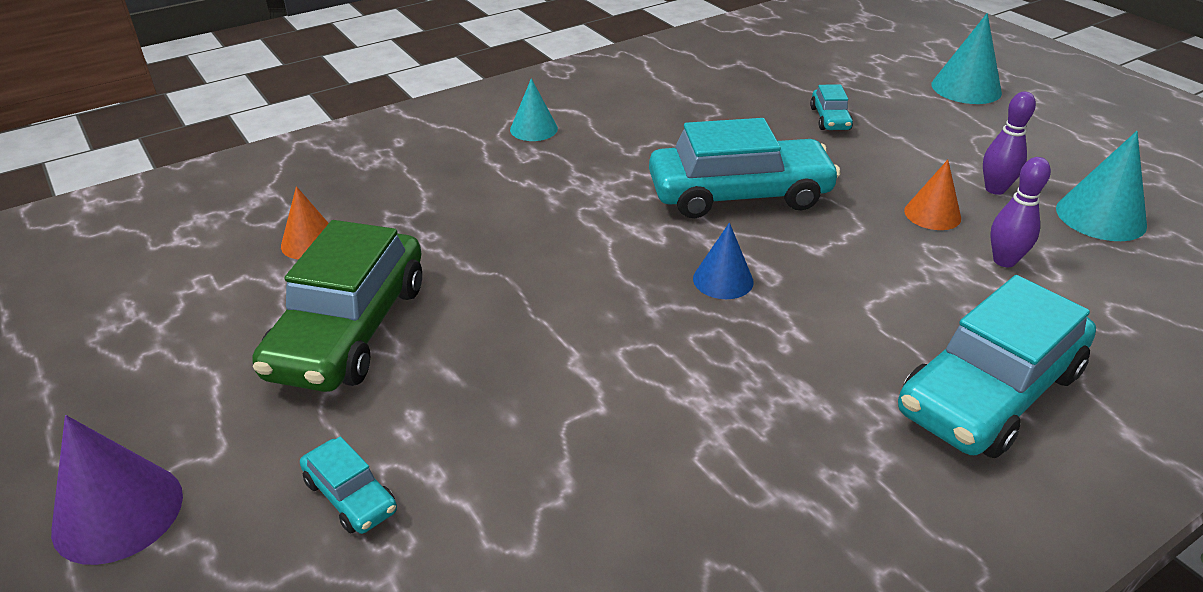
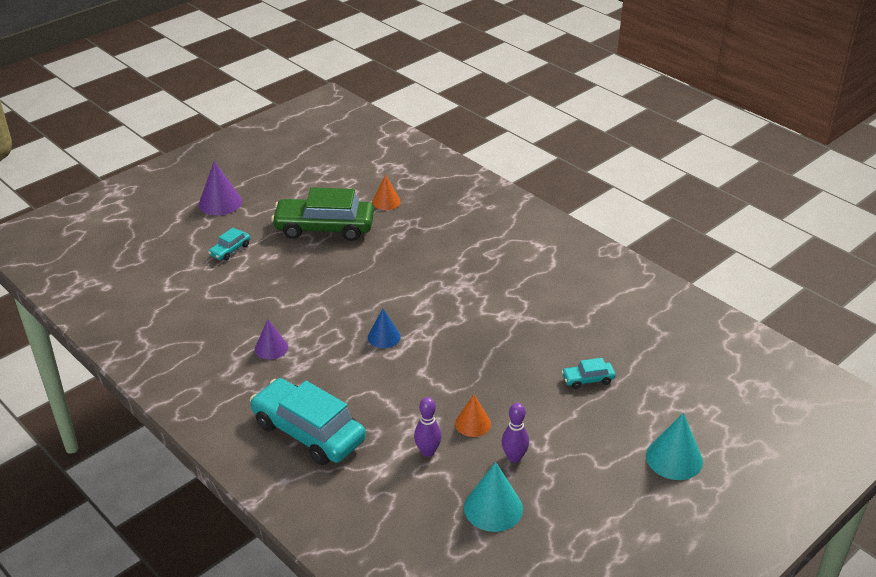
camera: 80 degrees right, 0 degrees up
(533, 129) = (522, 251): turquoise cone -> none
(739, 194) = (472, 339): turquoise car -> none
(742, 433) = (271, 348): none -> purple cone

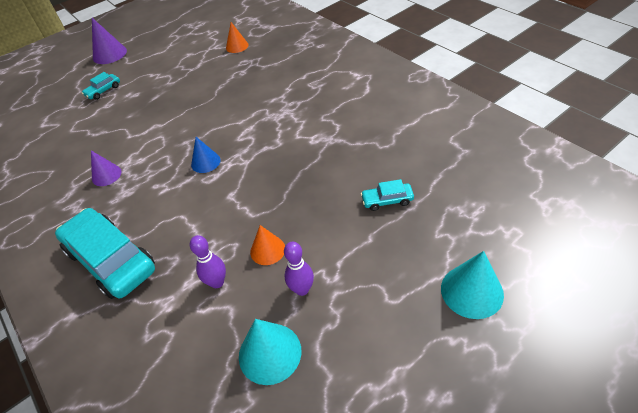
camera: 10 degrees right, 10 degrees up
(324, 228) = (182, 69): green car -> none

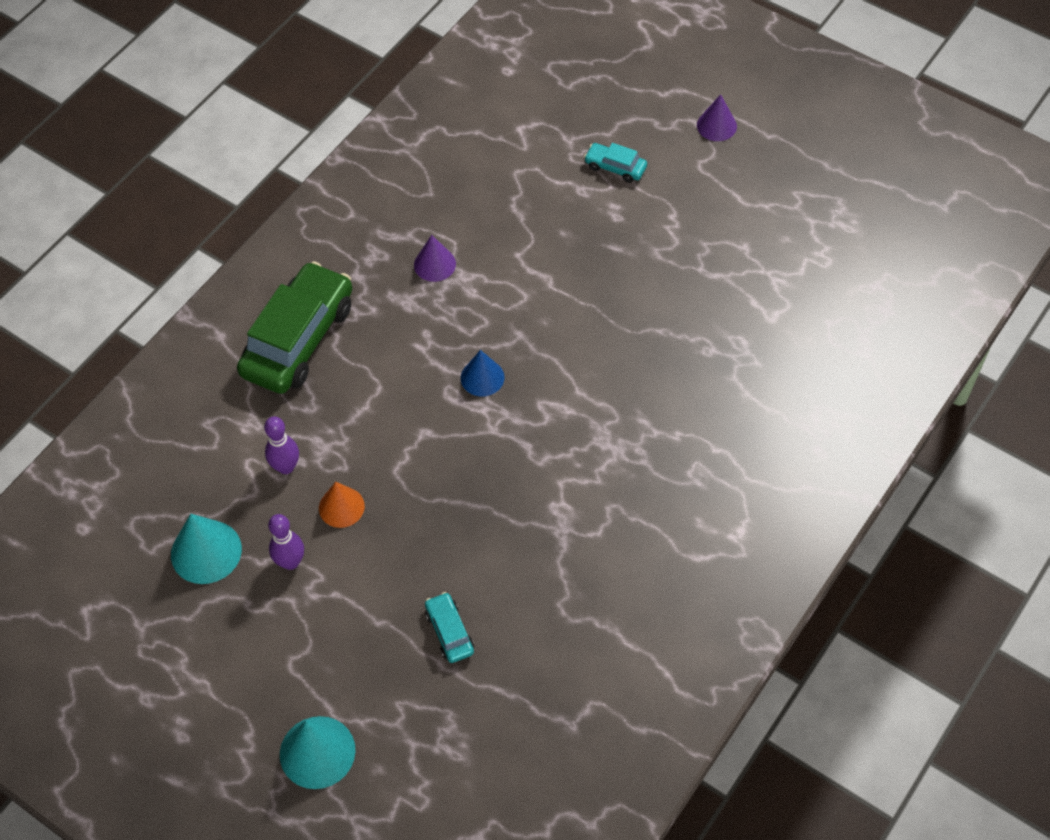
camera: 70 degrees right, 10 degrees up
(109, 54) = (716, 125): purple cone -> purple cone, size x0.66
(111, 260) = (298, 339): turquoise car -> green car
(237, 46) = (785, 314): orange cone -> none

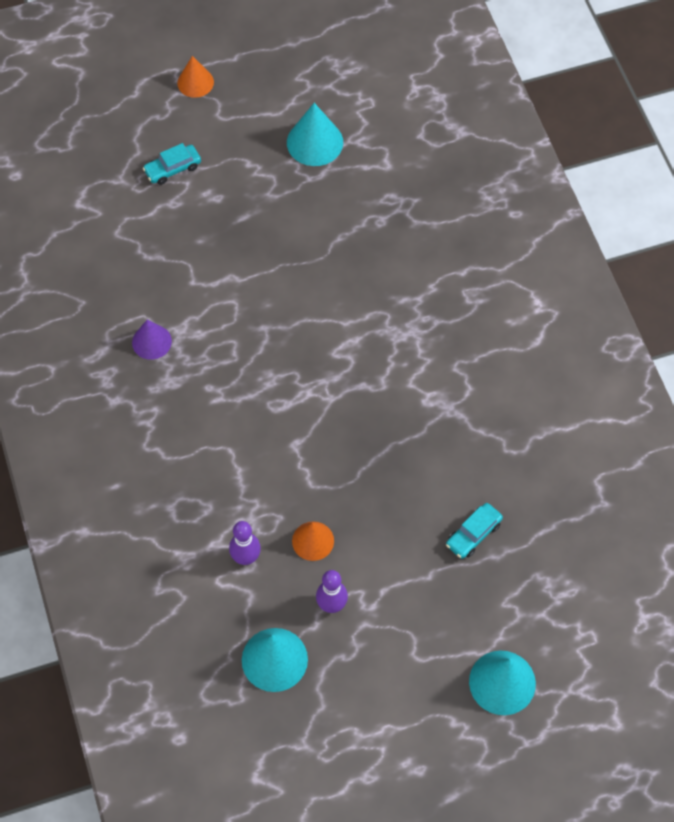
camera: 55 degrees left, 5 degrees up
(298, 339) = (137, 477): green car -> none
(449, 632) = (473, 534): turquoise car -> turquoise car turned 60 degrees counterclockwise
(482, 377) = (280, 376): blue cone -> none
(716, 125) = (195, 82): purple cone -> orange cone
(742, 248) = (315, 142): none -> turquoise cone

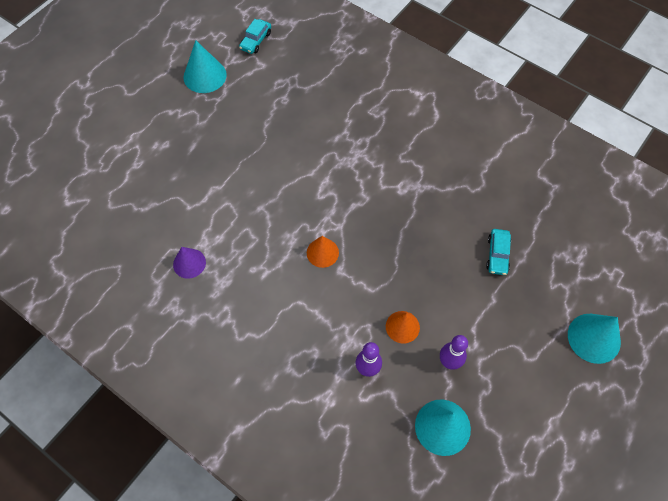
camera: 35 degrees left, 0 degrees up
(173, 168) = (120, 143): turquoise car -> turquoise car (256, 41)
(195, 82) = (96, 81): orange cone -> orange cone (322, 252)

